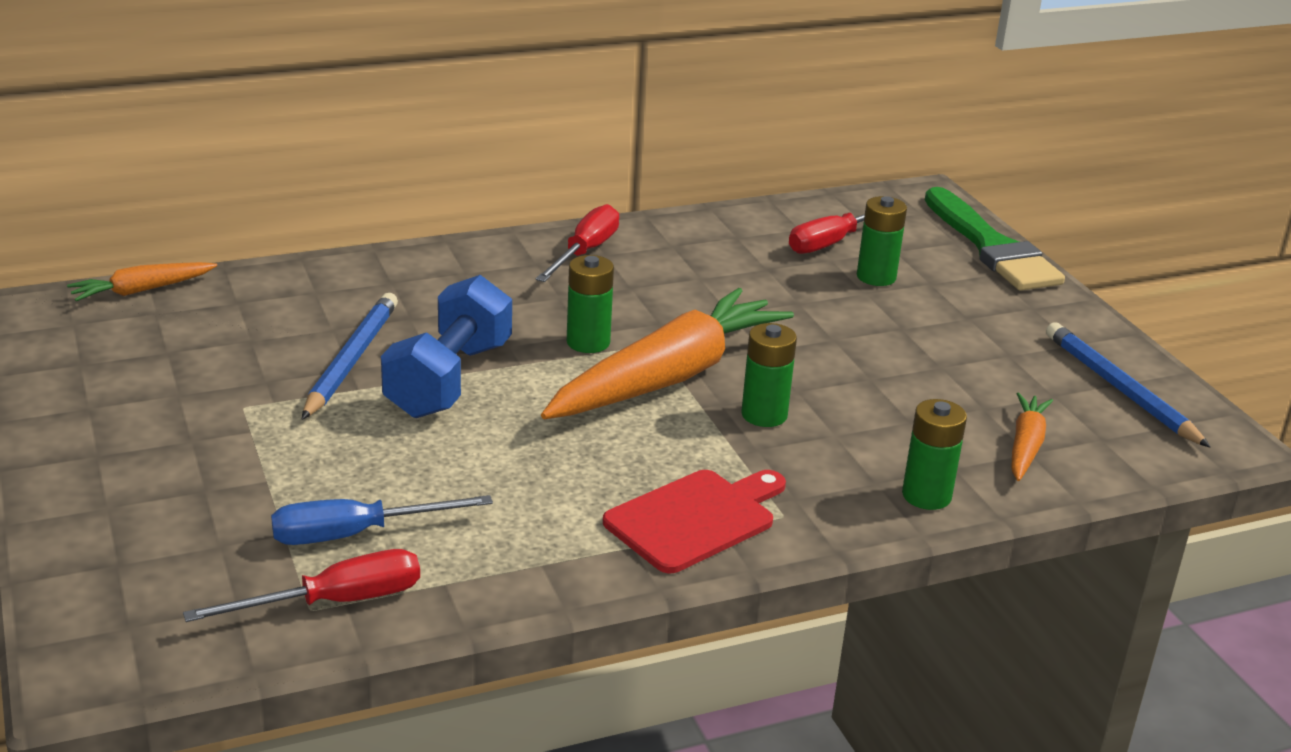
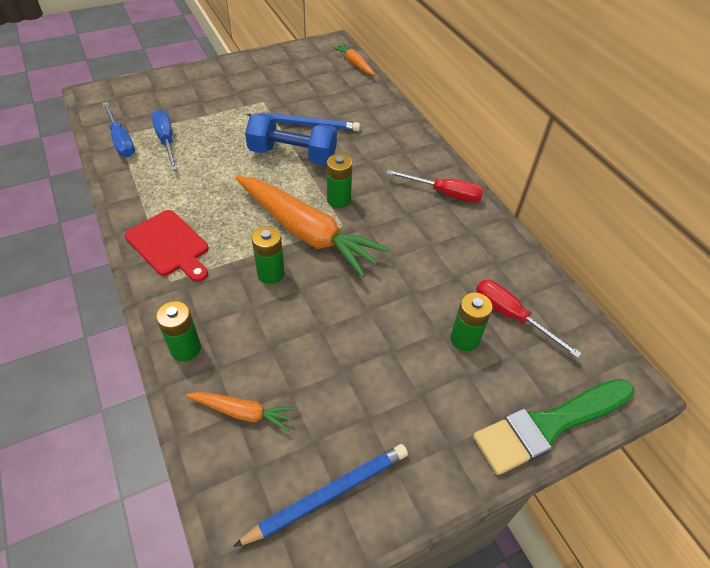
camera: 85 degrees right, 20 degrees up
(334, 602) = (121, 141): red screwdriver -> blue screwdriver

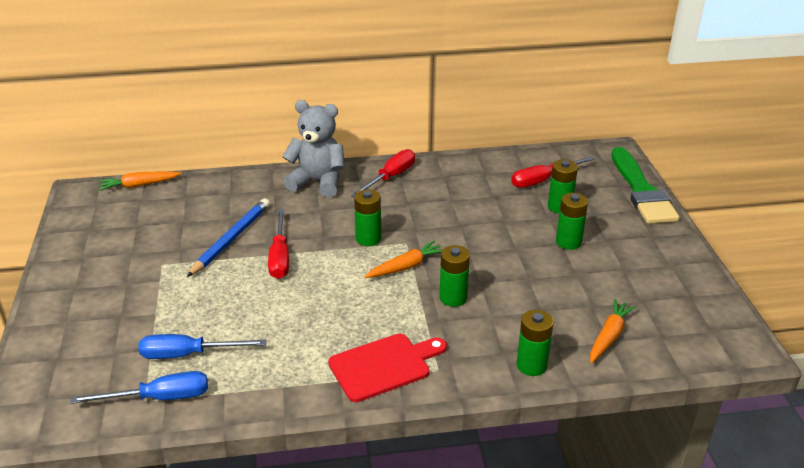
camera: 70 degrees left, 15 degrees down
(292, 155) = (280, 257): blue dumbbell -> red screwdriver
(306, 232) = (406, 266): orange carrot -> orange carrot, size x0.47
(328, 494) = (687, 300): blue pencil -> none
(398, 356) = (568, 242): none -> green battery
(410, 150) = (318, 182): none -> grey teddy bear

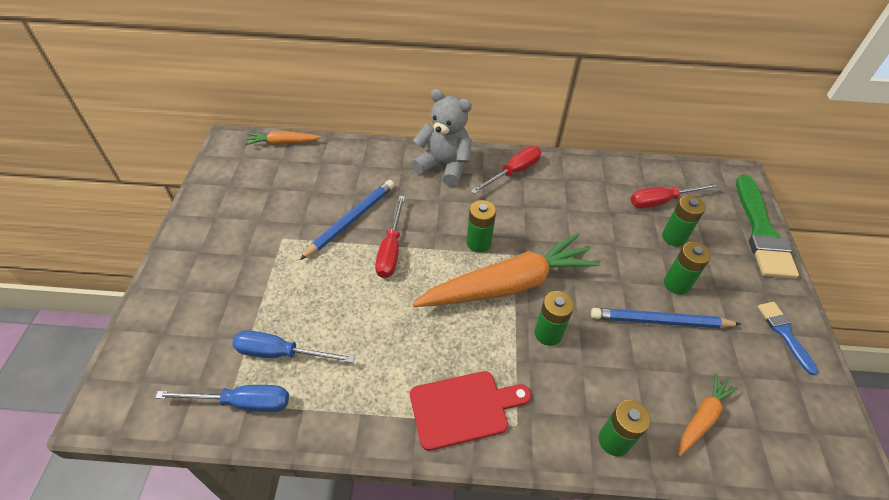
camera: 10 degrees right, 15 degrees up
(406, 266) = (508, 284): orange carrot -> orange carrot, size x2.13
(558, 272) = (660, 321): none -> blue pencil
(673, 263) = (784, 333): none -> blue brush

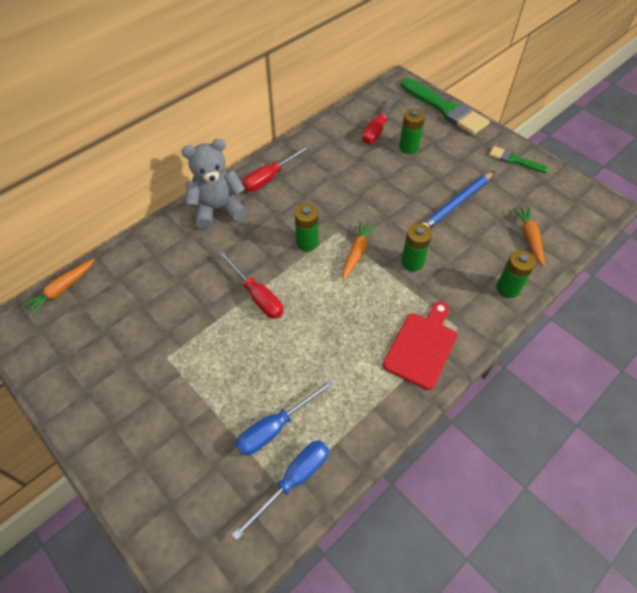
camera: 45 degrees left, 5 degrees up
(351, 220) = (201, 300): blue pencil -> none
(508, 284) = (356, 253): orange carrot -> orange carrot, size x0.47
(513, 172) = (270, 177): red screwdriver -> red screwdriver turned 135 degrees counterclockwise
(676, 284) = (440, 175): green battery -> none
(784, 333) = (514, 160): blue brush -> green brush

